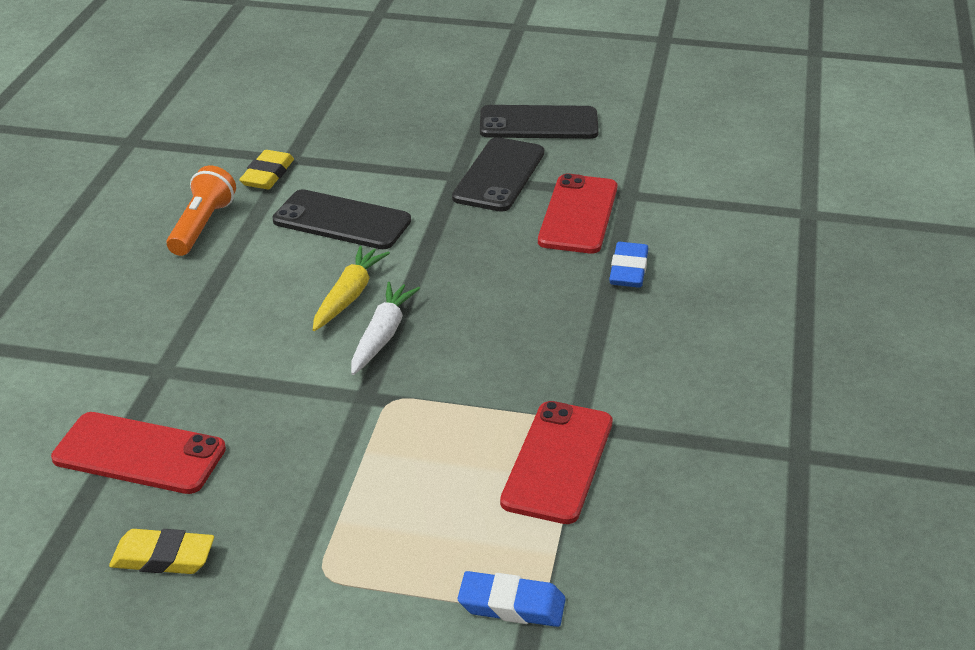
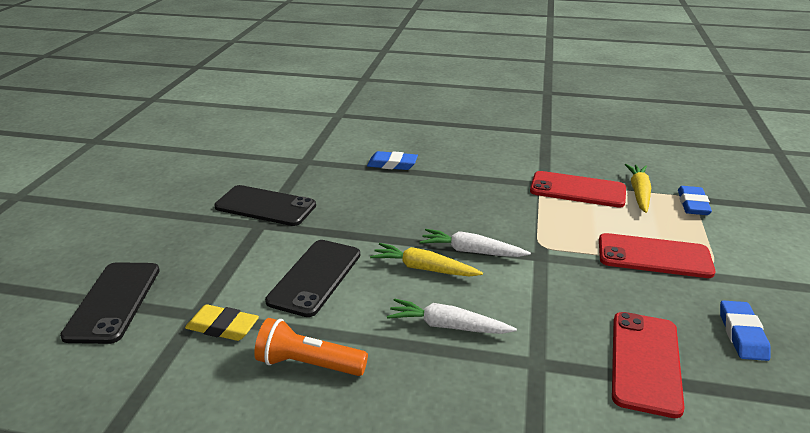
camera: 90 degrees left, 5 degrees down
(163, 557) = (742, 334): yellow eraser -> blue eraser
(237, 311) = (448, 326): none -> white carrot
(538, 123) = (194, 190): black phone -> black phone (113, 302)
(551, 539) = (639, 193): none -> yellow carrot
(578, 214) = (326, 178): red phone -> red phone (654, 256)

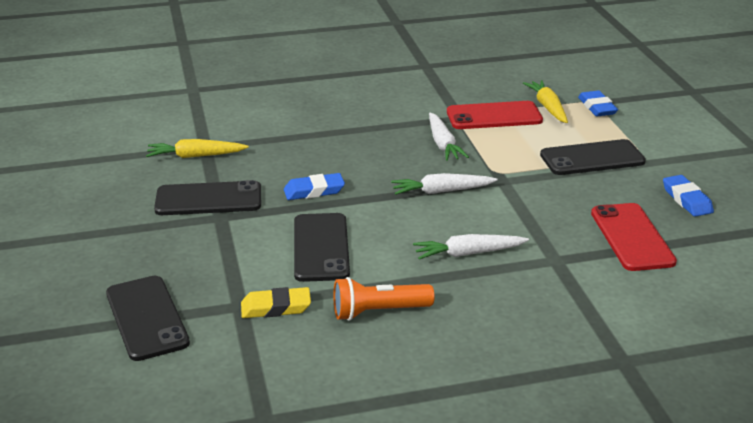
camera: 25 degrees left, 0 degrees up
(392, 164) = (300, 130): blue eraser -> blue eraser (314, 191)
(424, 268) = (412, 215): yellow carrot -> yellow carrot (195, 156)
(508, 205) = (443, 144): none -> white carrot
(654, 256) = (592, 158): red phone -> black phone

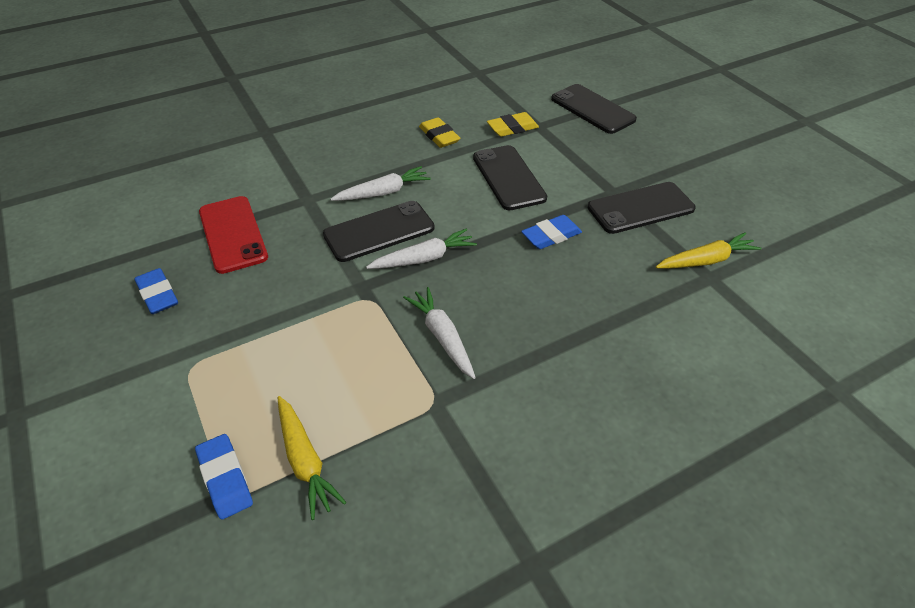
camera: 165 degrees right, 15 degrees up
(379, 312) = (439, 136): orange flashlight -> yellow eraser
(494, 116) = (386, 416): red phone -> none
(592, 158) = (253, 346): black phone -> black phone (379, 231)

